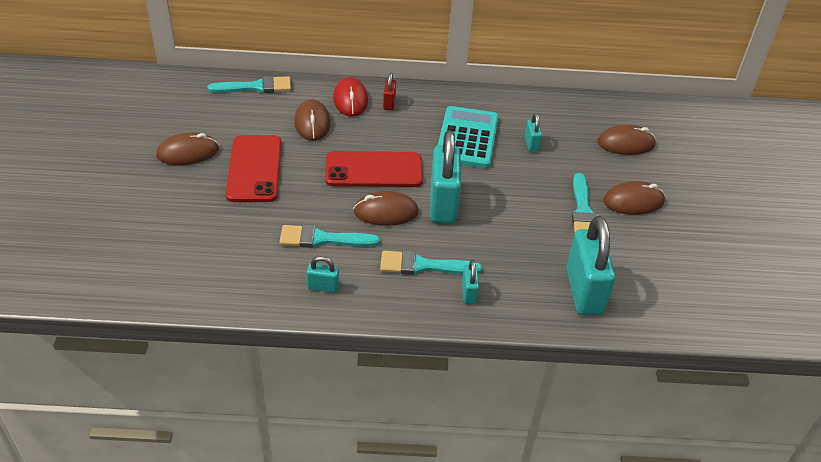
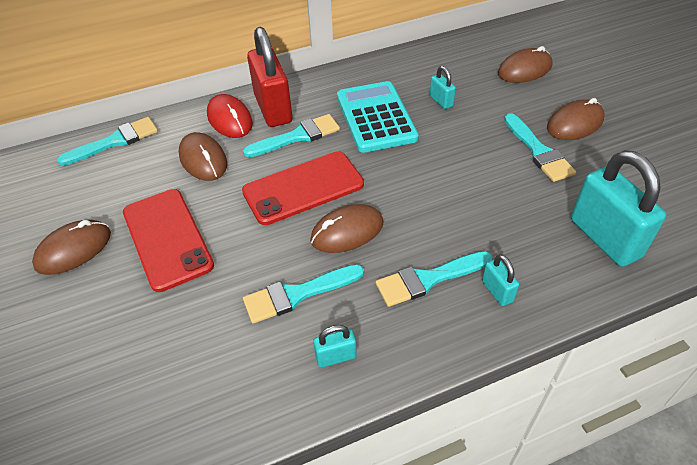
camera: 20 degrees left, 5 degrees up
(389, 103) = (273, 109): red padlock -> red padlock, size x2.20
(394, 131) = (297, 136): none -> turquoise brush
(443, 204) = (400, 198): turquoise padlock -> none

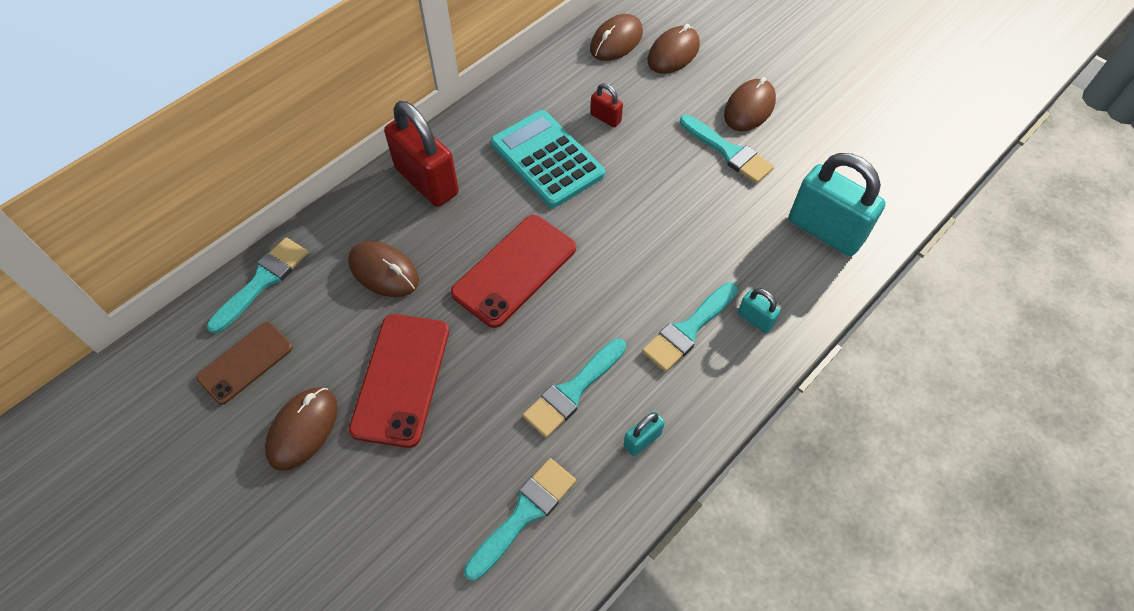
camera: 25 degrees left, 10 degrees up
(67, 191) = (245, 363): none -> brown phone
(167, 238) = (401, 379): red phone -> red phone turned 60 degrees clockwise
(230, 119) = (384, 210): red mouse -> none
(297, 136) = (474, 209): turquoise brush -> turquoise brush (524, 514)
(347, 231) = (586, 305): brown mouse -> brown mouse (616, 41)
(441, 101) = (605, 118): turquoise padlock -> red padlock

